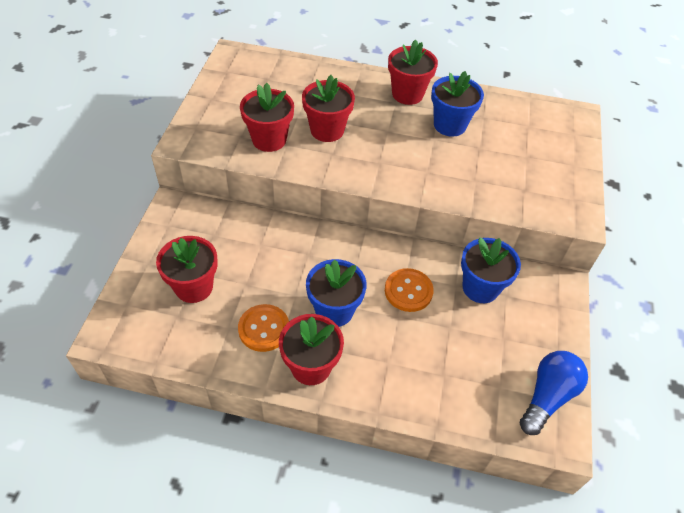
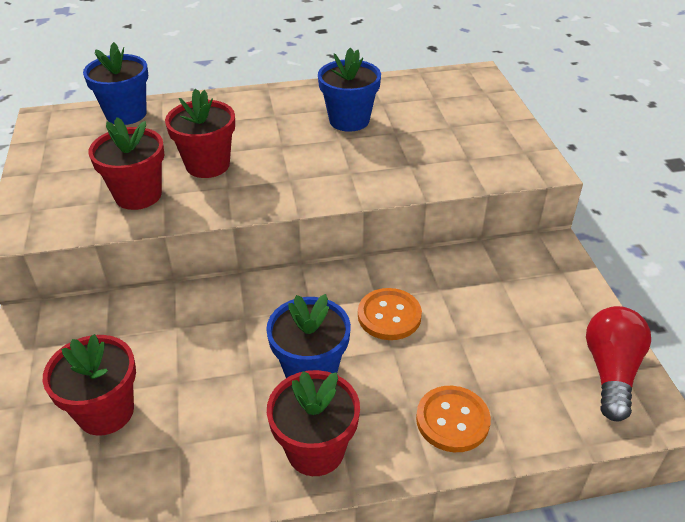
camera: 20 degrees left, 10 degrees down
(264, 329) = (229, 428): orange button -> orange button (452, 420)
(407, 94) = (284, 104): red flower pot -> none
(480, 288) = (468, 283): blue flower pot -> blue flower pot (126, 114)
(547, 396) = (610, 371): blue light bulb -> red light bulb

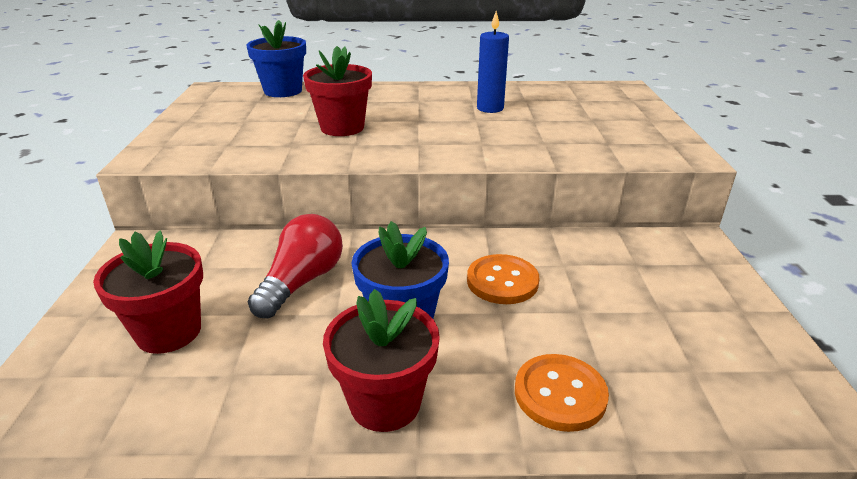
camera: 10 degrees right, 10 degrees down
(138, 195) = (267, 142): red flower pot -> none
(349, 120) = (490, 108): blue flower pot -> blue candle
(610, 371) = (770, 368): red light bulb -> red light bulb (302, 282)

